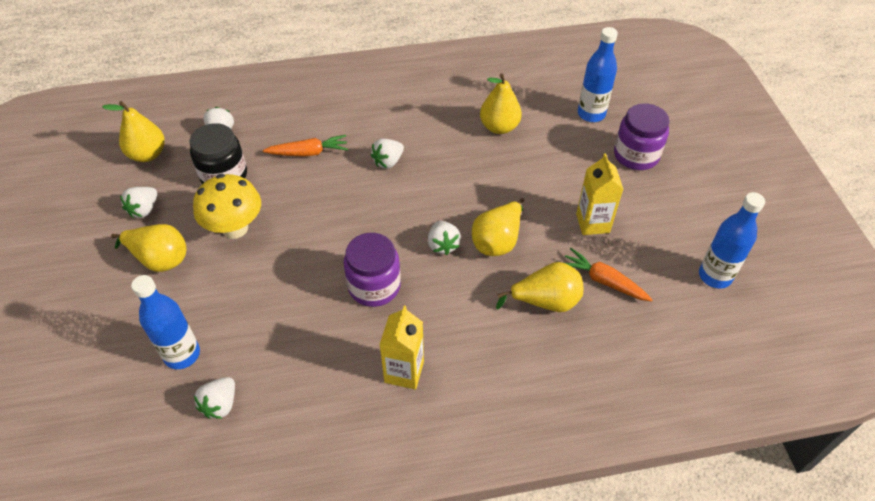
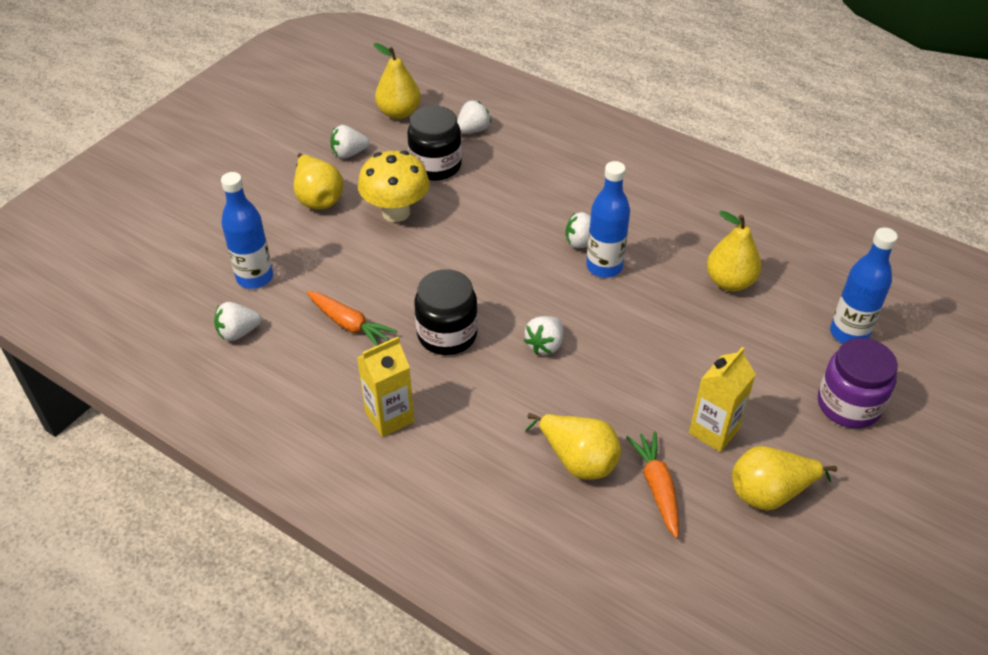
camera: 45 degrees right, 5 degrees down
(308, 153) = (523, 191): orange carrot -> orange carrot (349, 324)
(374, 286) = (447, 334): purple jar -> black jar
(497, 241) = (598, 378): yellow pear -> yellow pear (770, 493)
(715, 276) = (783, 576): blue bottle -> blue bottle (604, 267)

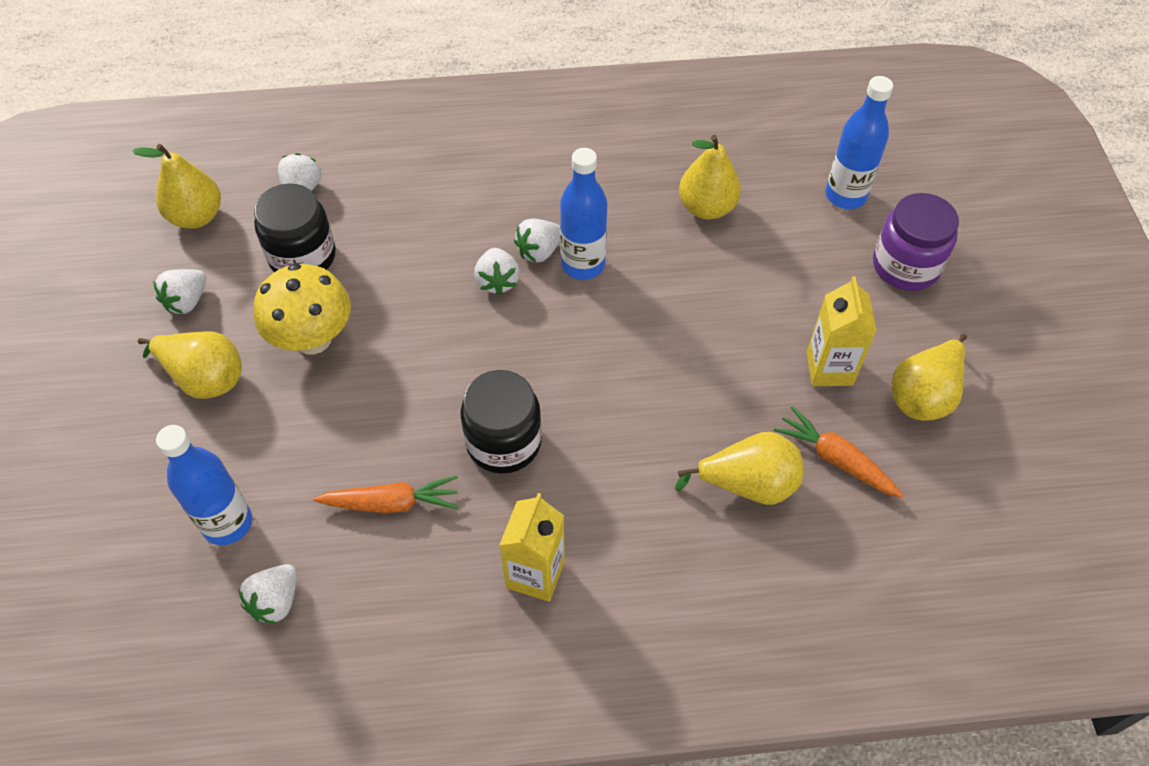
camera: 40 degrees left, 10 degrees up
(545, 345) = (607, 386): white strawberry -> white strawberry (497, 281)

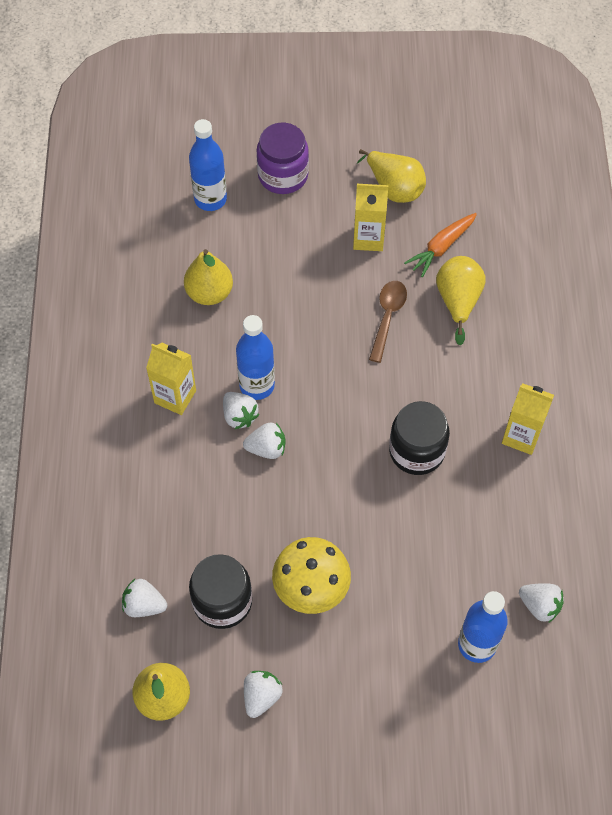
camera: 85 degrees left, 5 degrees up
(187, 301) = (261, 696): white strawberry -> white strawberry turned 105 degrees counterclockwise
(204, 378) = (343, 674): yellow pear -> none
(391, 503) = (464, 528): orange carrot -> none
(559, 190) = (175, 397): none -> yellow carton
(705, 398) = (387, 317): none -> brown spoon

